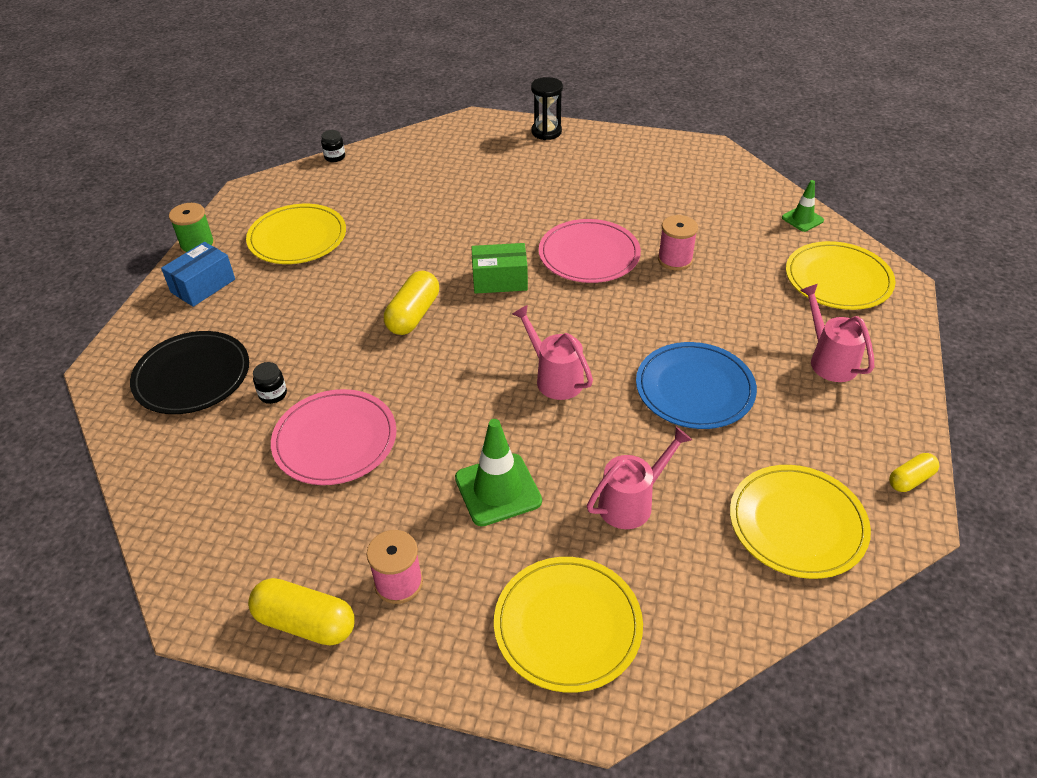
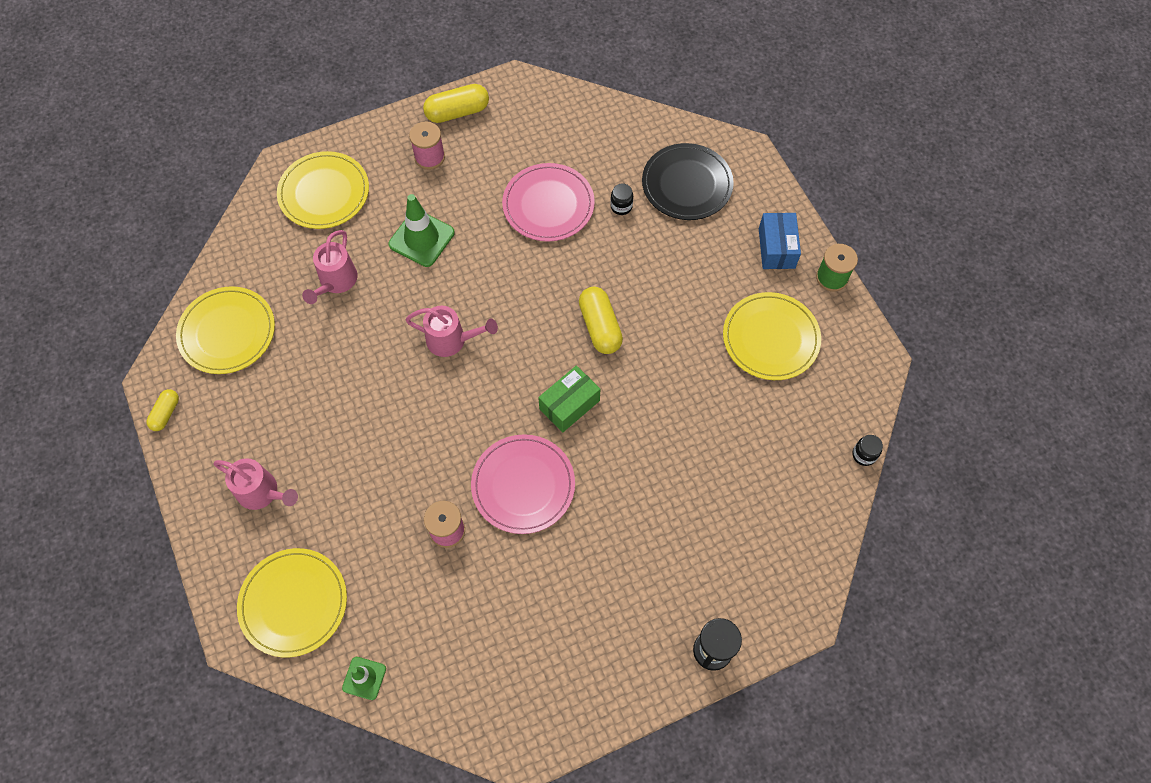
camera: 140 degrees right, 20 degrees up
(694, 389) = (348, 396): blue plate -> none

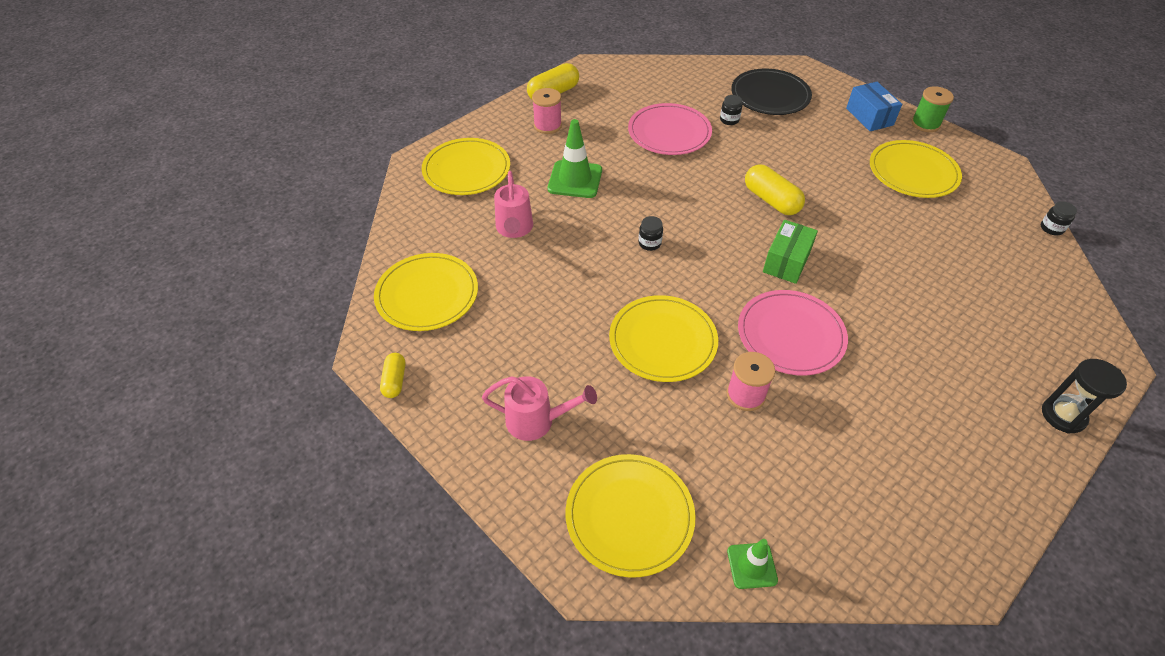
camera: 20 degrees left, 15 degrees down
(406, 451) = (662, 341): none -> yellow plate
(452, 340) = (649, 243): pink watering can -> black jar

